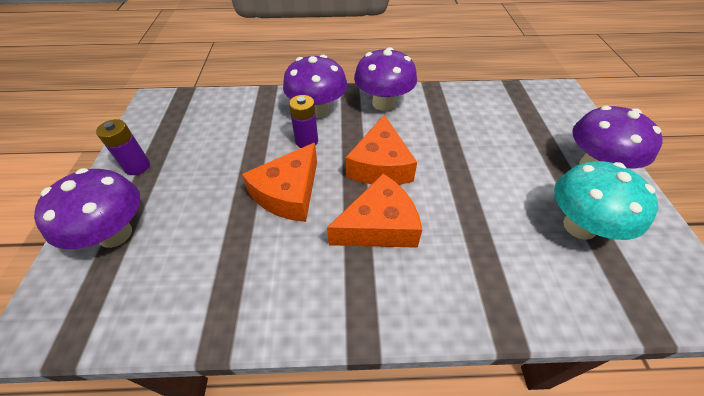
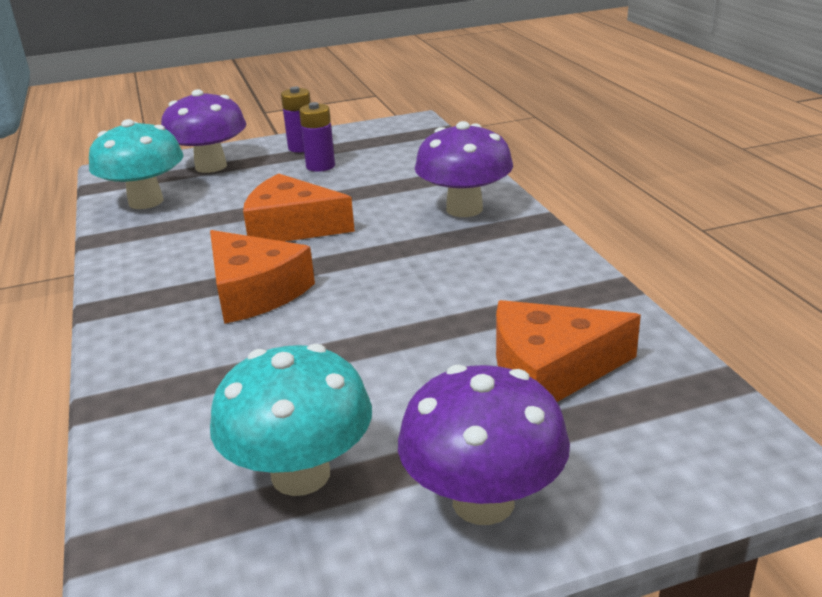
camera: 75 degrees right, 20 degrees down
(156, 294) = (146, 201): none -> turquoise mushroom
(306, 141) = (392, 216): purple battery -> purple battery (320, 166)
(380, 165) = (369, 274): orange cheese -> orange cheese (550, 370)
(383, 103) = (523, 252): purple mushroom -> none

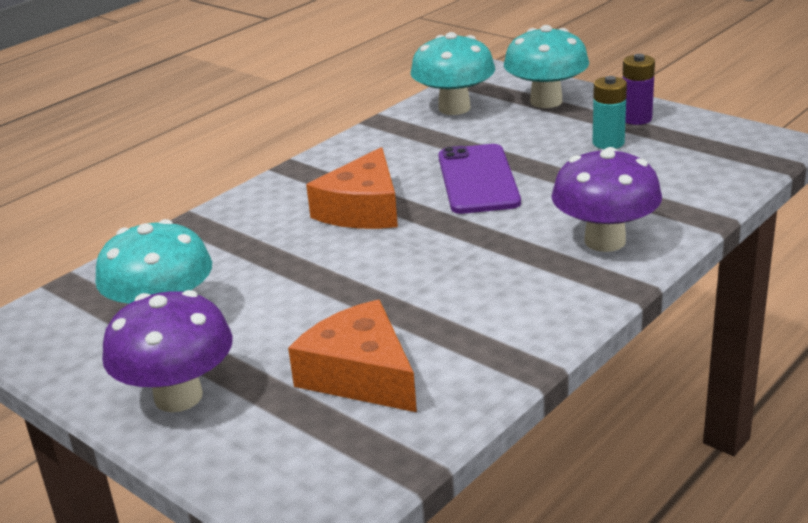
camera: 60 degrees right, 0 degrees up
(211, 166) = (546, 101): purple mushroom -> turquoise mushroom
(291, 227) = (477, 180): orange cheese -> purple phone
(320, 166) = (608, 143): purple battery -> turquoise battery

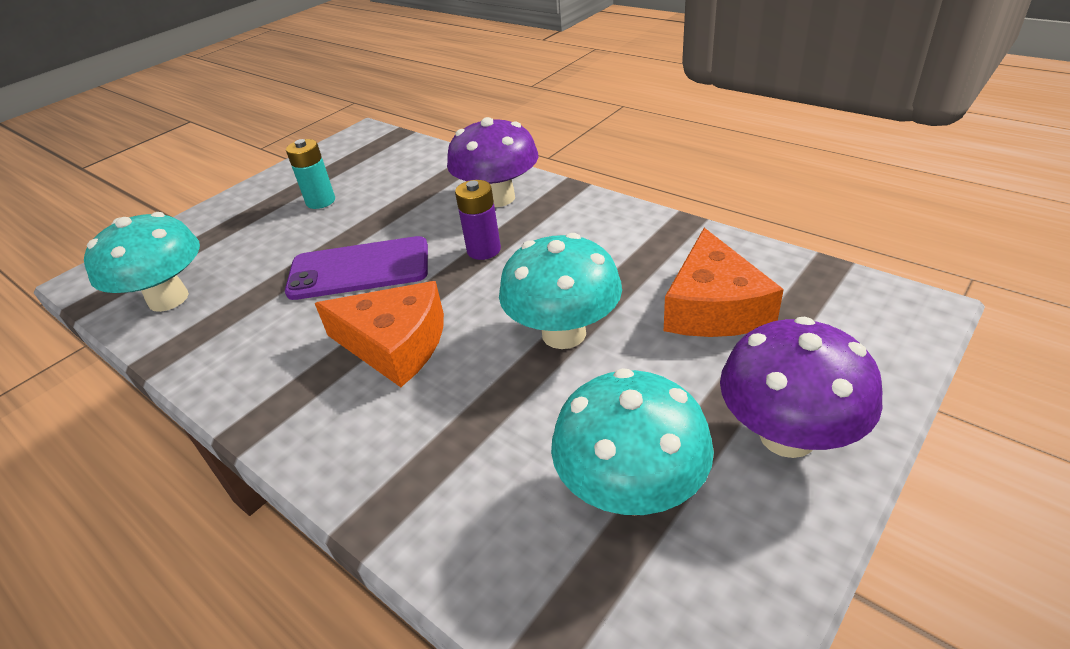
camera: 90 degrees left, 10 degrees up
(360, 375) = (713, 307): orange cheese -> orange cheese turned 45 degrees counterclockwise
(546, 101) = (202, 238): turquoise mushroom -> turquoise mushroom (564, 333)
(636, 119) = (280, 189): purple battery -> purple battery (484, 250)

